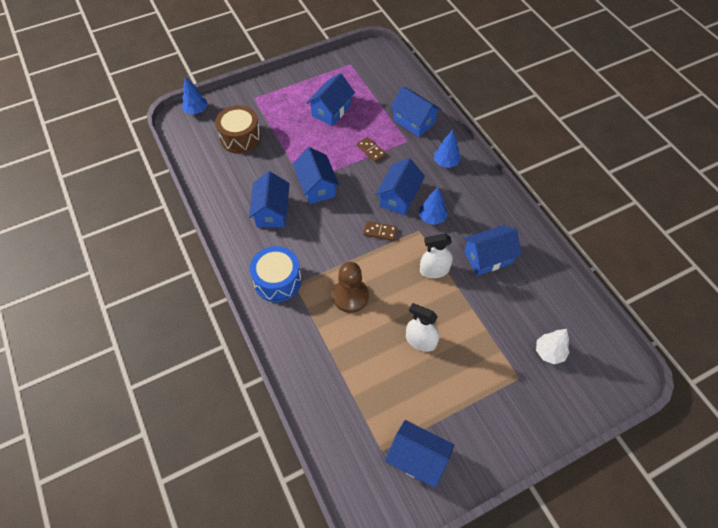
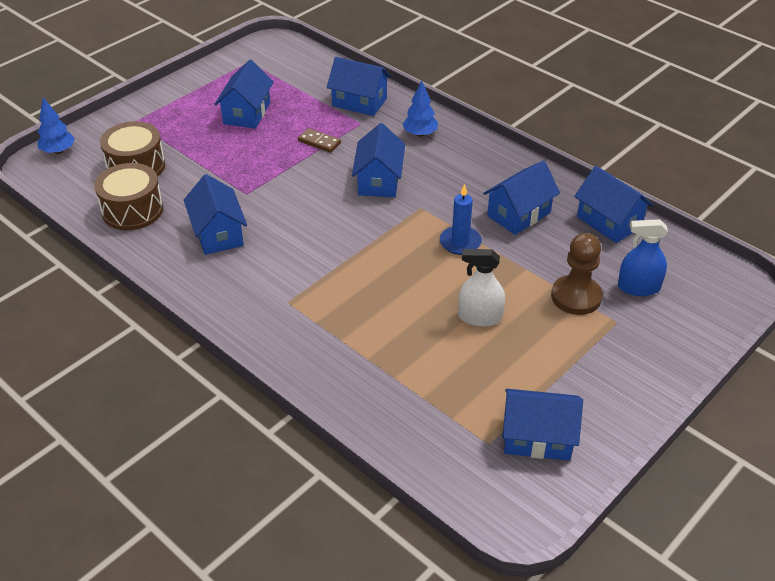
camera: 20 degrees left, 15 degrees down
(224, 175) = (132, 210): none -> brown drum
(277, 281) = (262, 304): blue drum -> none
(316, 186) = (266, 194): blue house -> blue house (609, 222)
(350, 296) = (367, 295): brown pawn -> brown pawn (576, 297)
(380, 231) = (372, 220): brown domino -> none
(432, 218) = (430, 191): blue tree -> none
(434, 270) = (460, 242): white spray bottle -> blue candle
(549, 352) = (638, 287): white tree -> blue spray bottle

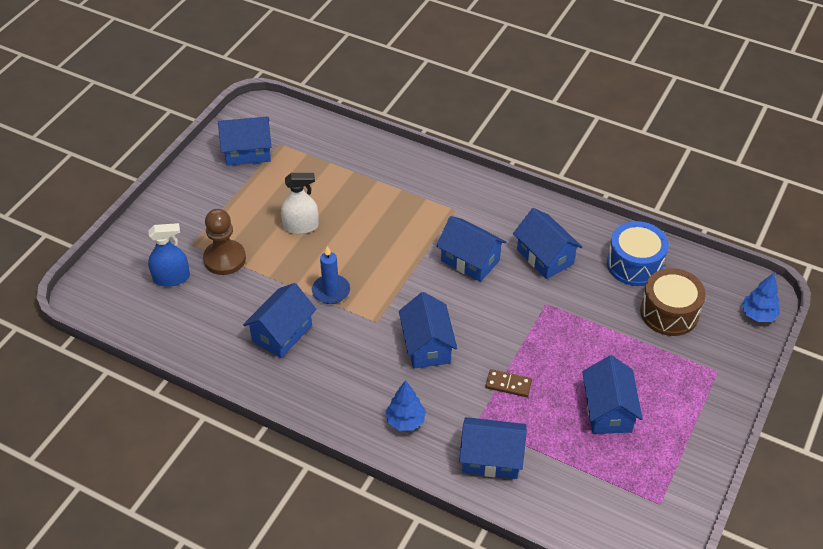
camera: 165 degrees right, 5 degrees up
(132, 210) = (634, 264): brown drum -> blue drum
(609, 222) = (195, 342): blue house -> blue house (470, 260)

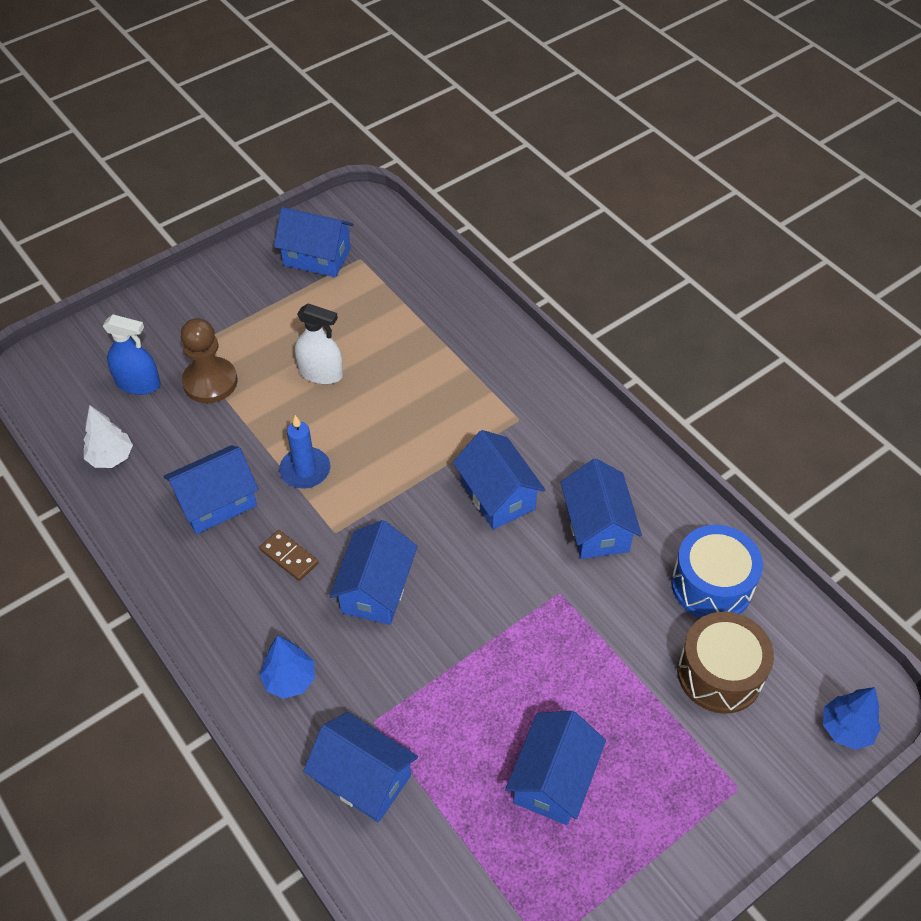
camera: 25 degrees right, 5 degrees up
(185, 332) = (111, 457): none -> white tree
(508, 384) = (445, 685): brown domino -> brown domino (289, 557)

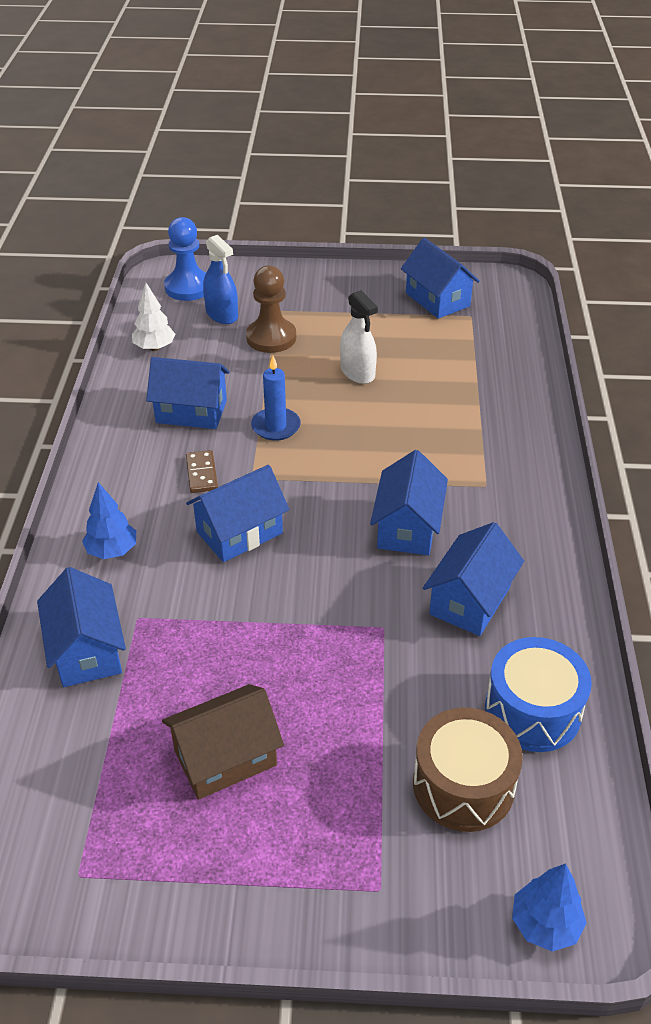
camera: 40 degrees right, 10 degrees down
(73, 372) = (188, 287): none -> blue pawn
(553, 779) = (225, 758): blue house -> brown house

